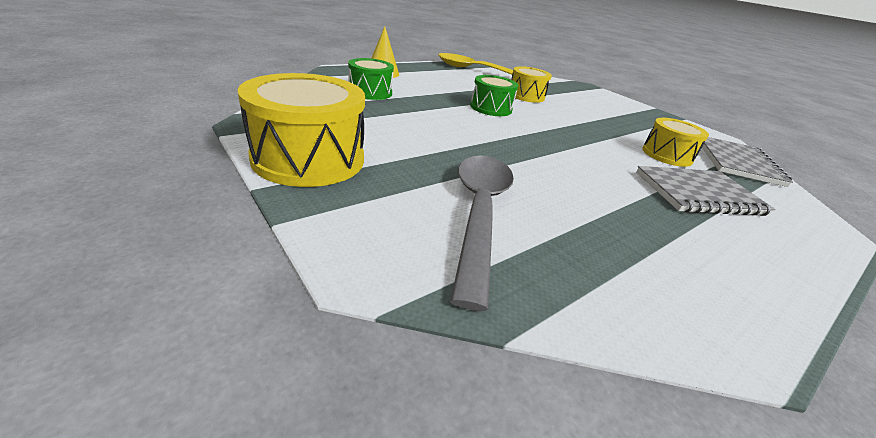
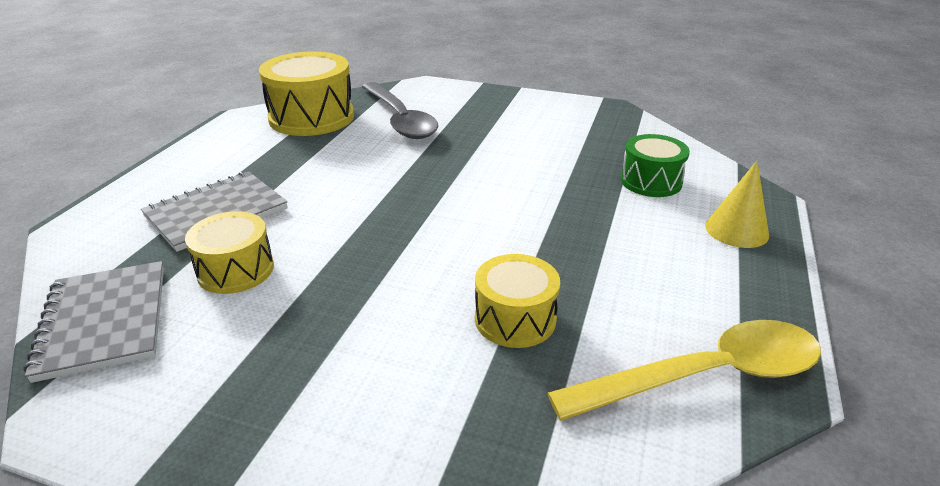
camera: 150 degrees right, 0 degrees up
(309, 159) = (534, 106): yellow drum -> yellow drum (312, 117)
(491, 108) = (516, 236): green drum -> none

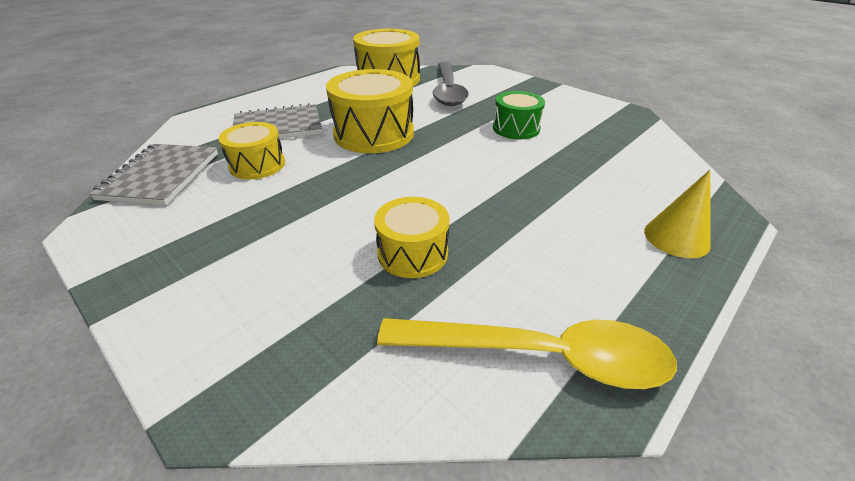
camera: 25 degrees right, 5 degrees up
(354, 193) = (374, 134): none -> yellow drum
(651, 181) = (621, 177): green drum -> green drum (516, 128)

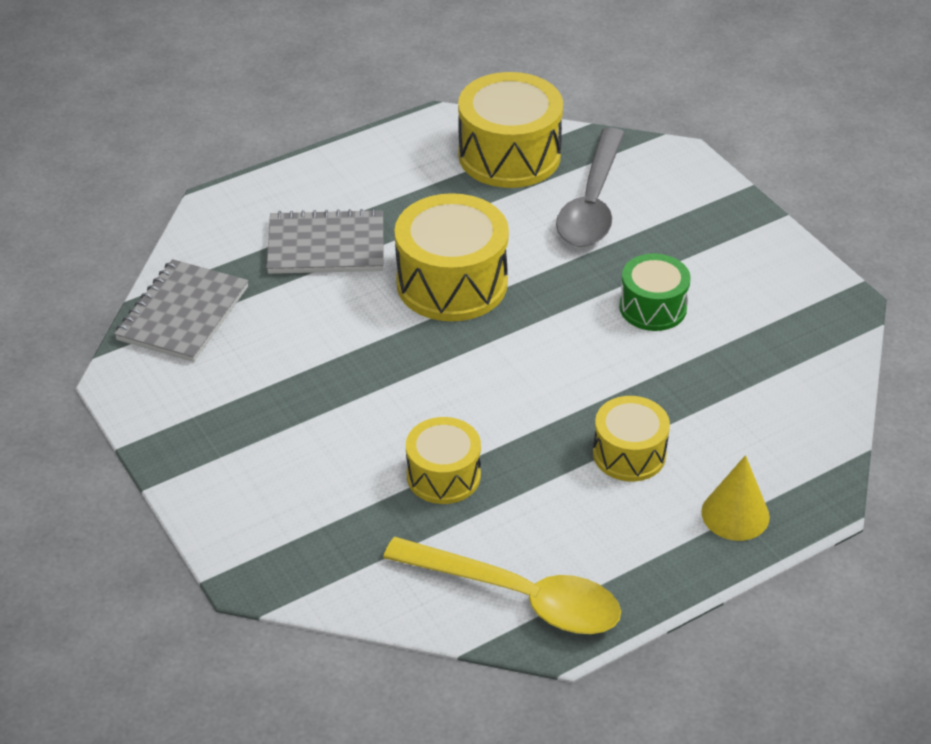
camera: 15 degrees right, 5 degrees up
(257, 165) = (295, 316): yellow drum -> yellow drum (629, 454)

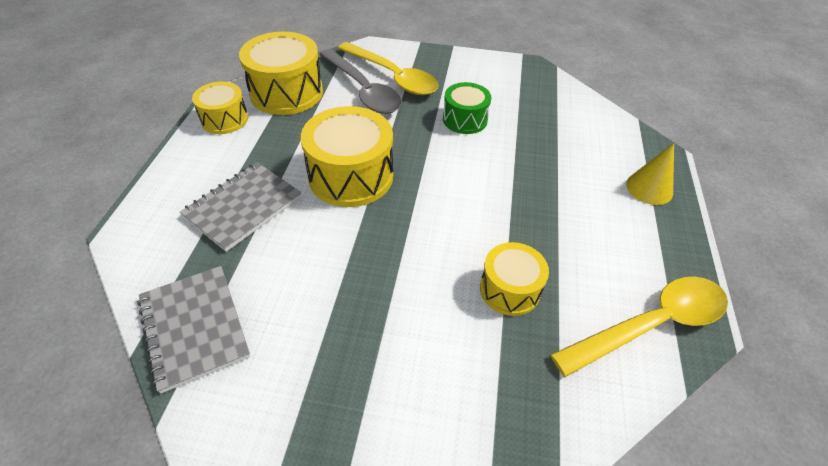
camera: 50 degrees left, 5 degrees up
(629, 454) = (567, 197): yellow drum -> yellow drum (224, 119)
(649, 207) = (392, 76): none -> yellow spoon

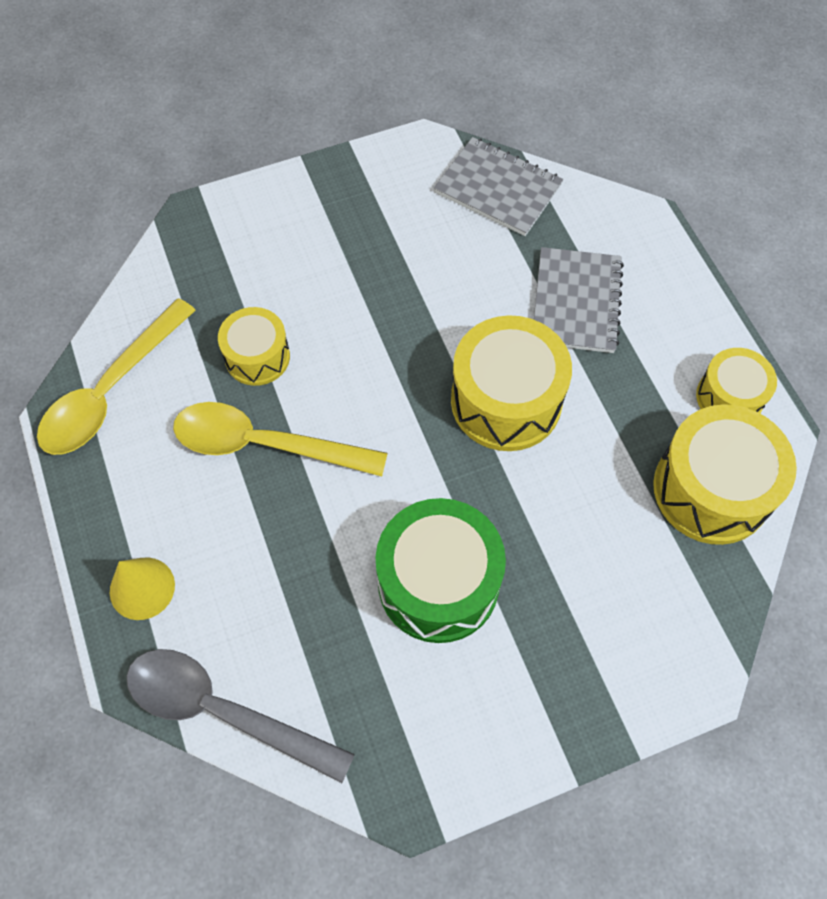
camera: 150 degrees right, 15 degrees up
(363, 90) = (619, 559): grey spoon -> grey spoon (224, 711)
(392, 76) = (605, 620): yellow spoon -> yellow spoon (265, 444)
(465, 119) = (438, 583): green drum -> green drum, size x1.68

